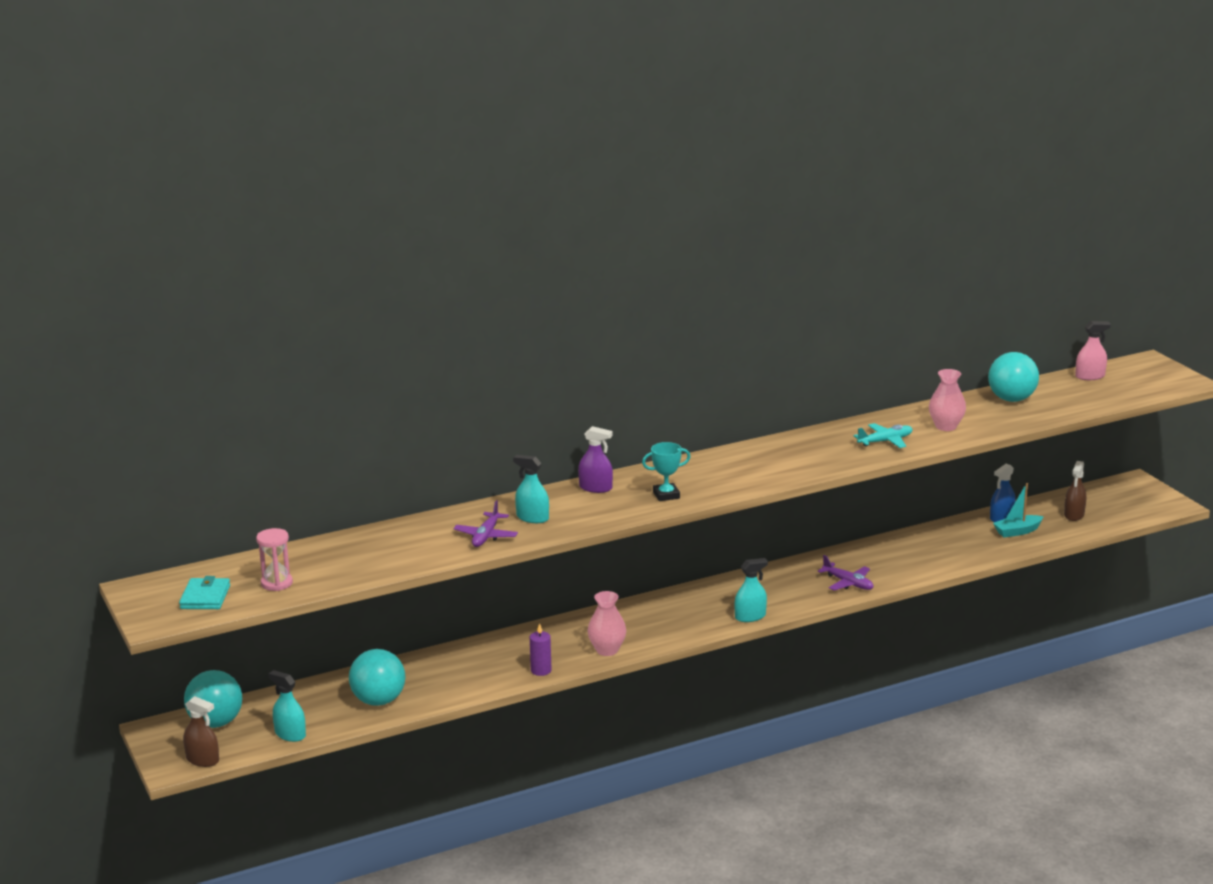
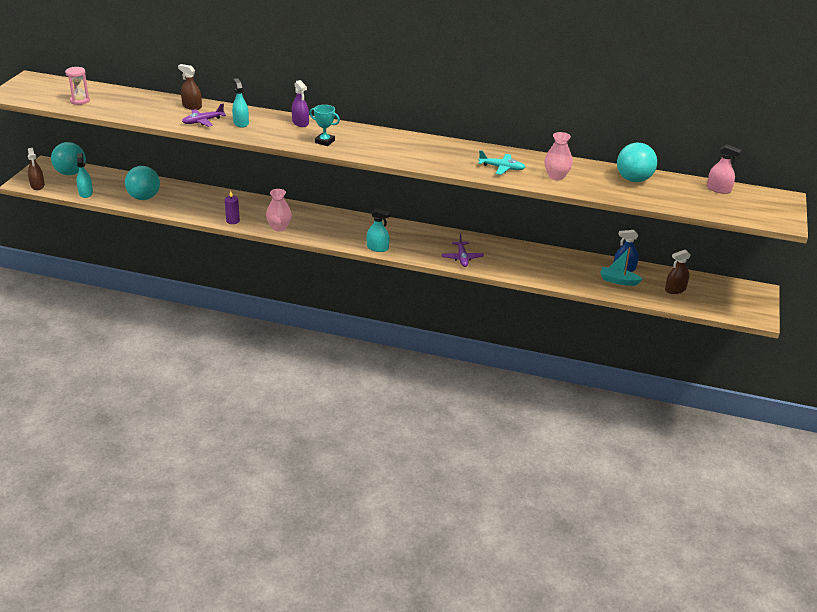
camera: 40 degrees right, 10 degrees up
(205, 597) = (43, 93): turquoise wallet -> none
(432, 526) = (192, 106): none -> brown spray bottle

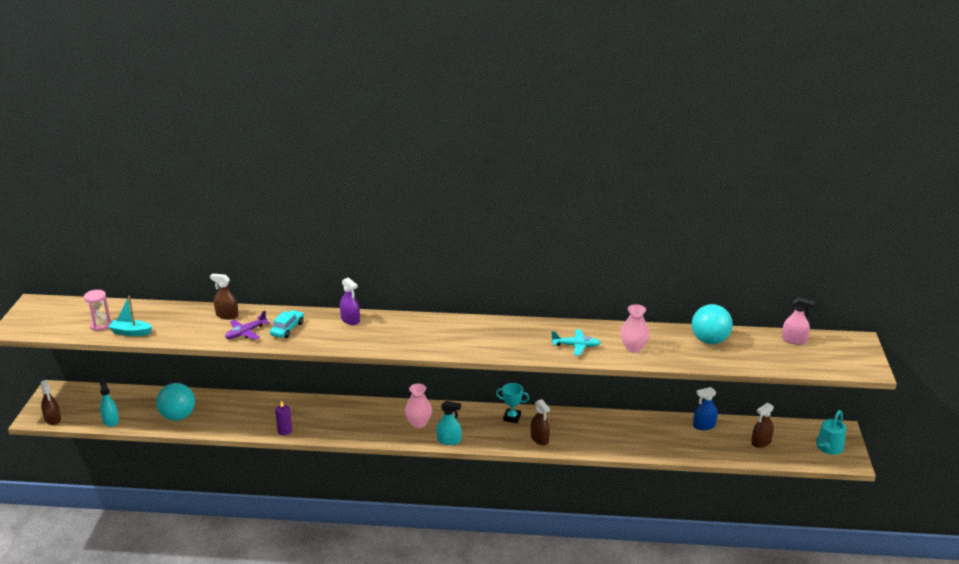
camera: 10 degrees left, 5 degrees down
(71, 173) = (86, 398): turquoise ball -> none
(241, 123) = (287, 329): turquoise spray bottle -> turquoise car
(279, 227) = (337, 431): pink vase -> pink vase (418, 423)
(324, 141) = (384, 340): turquoise trophy -> turquoise trophy (512, 417)
(462, 258) = (539, 439): purple plane -> brown spray bottle
(618, 281) = (703, 441): turquoise boat -> turquoise boat (130, 332)
(740, 304) = (828, 449): none -> turquoise watering can

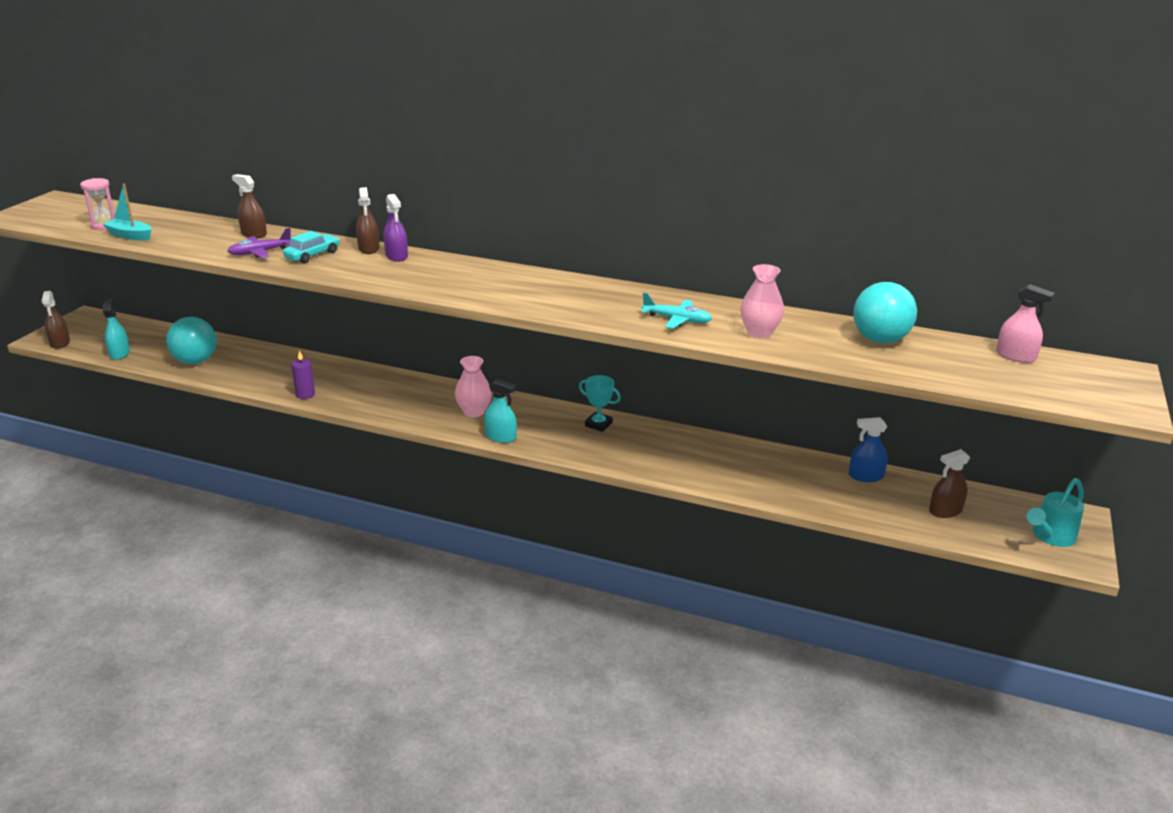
camera: 15 degrees right, 0 degrees up
(539, 439) = (622, 454): brown spray bottle -> brown spray bottle (369, 249)

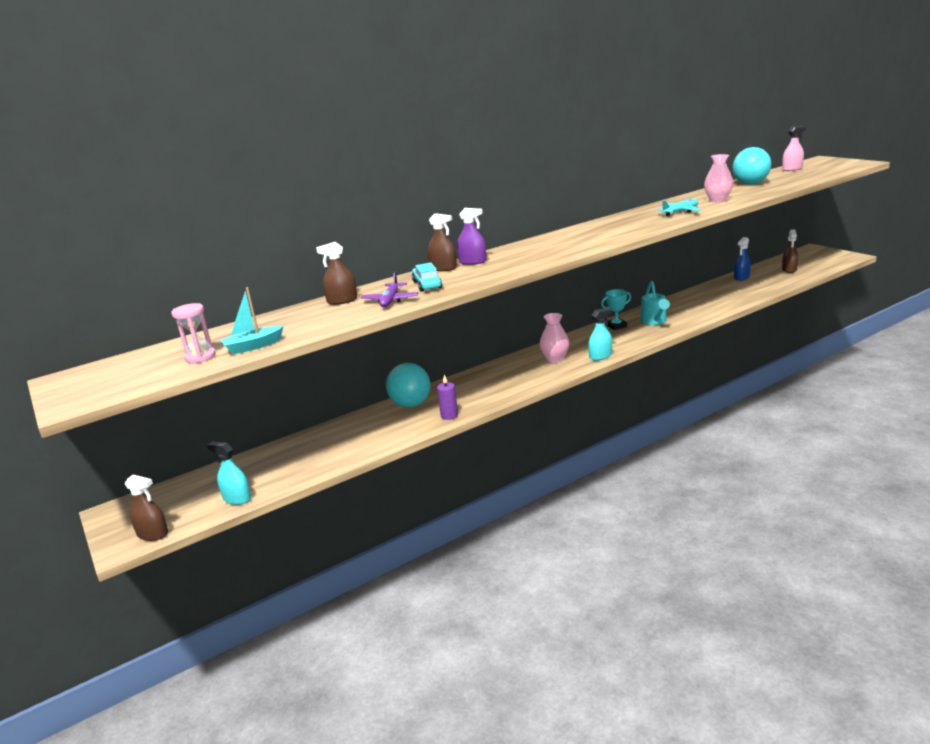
camera: 50 degrees left, 5 degrees down
(195, 361) = (315, 458): turquoise ball -> turquoise ball (411, 404)
(1050, 537) = (827, 257): turquoise watering can -> turquoise watering can (654, 322)

